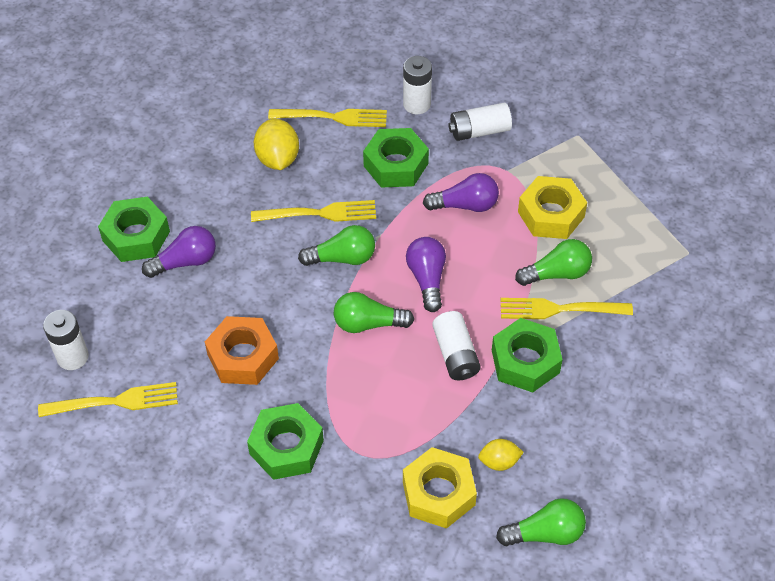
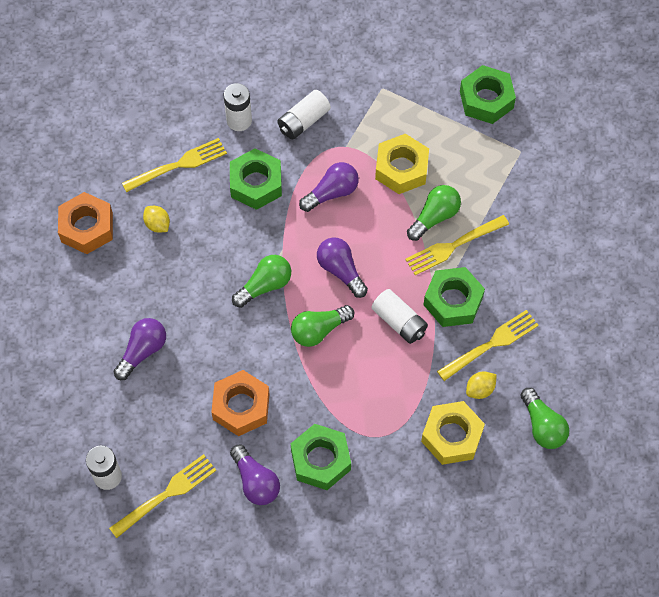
camera: 30 degrees left, 10 degrees up
(136, 236) = (87, 350): green nut -> green nut (486, 99)
(208, 434) = (255, 481): none -> purple light bulb
(211, 133) = (87, 227): none -> orange nut
(278, 159) = (157, 224): yellow lemon -> yellow lemon, size x0.60
(319, 213) = (222, 256): yellow fork -> yellow fork (491, 344)
(545, 533) = (542, 426): green light bulb -> green light bulb turned 105 degrees clockwise

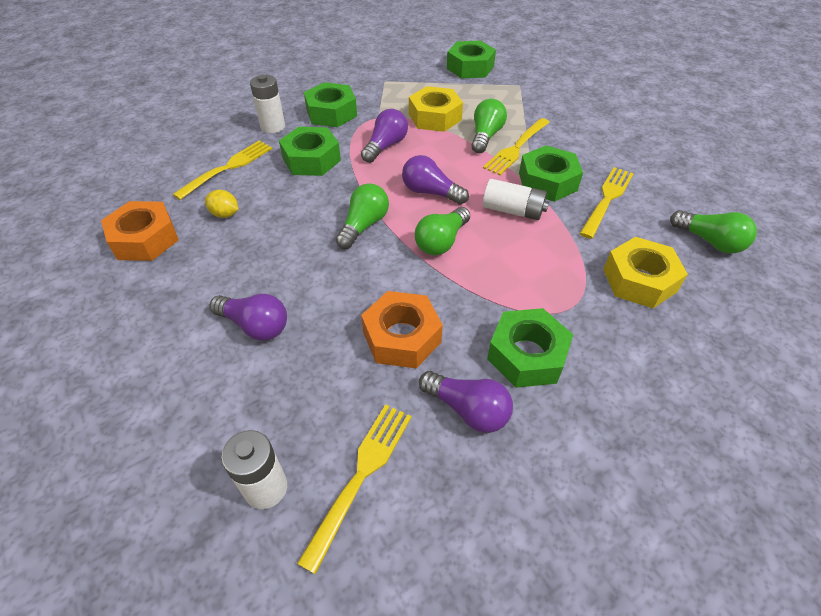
camera: 25 degrees left, 15 degrees down
(142, 351) = (255, 326): purple light bulb -> purple light bulb turned 105 degrees clockwise
(303, 121) = (331, 113): white battery -> green nut
(480, 389) = (629, 234): yellow lemon -> none

